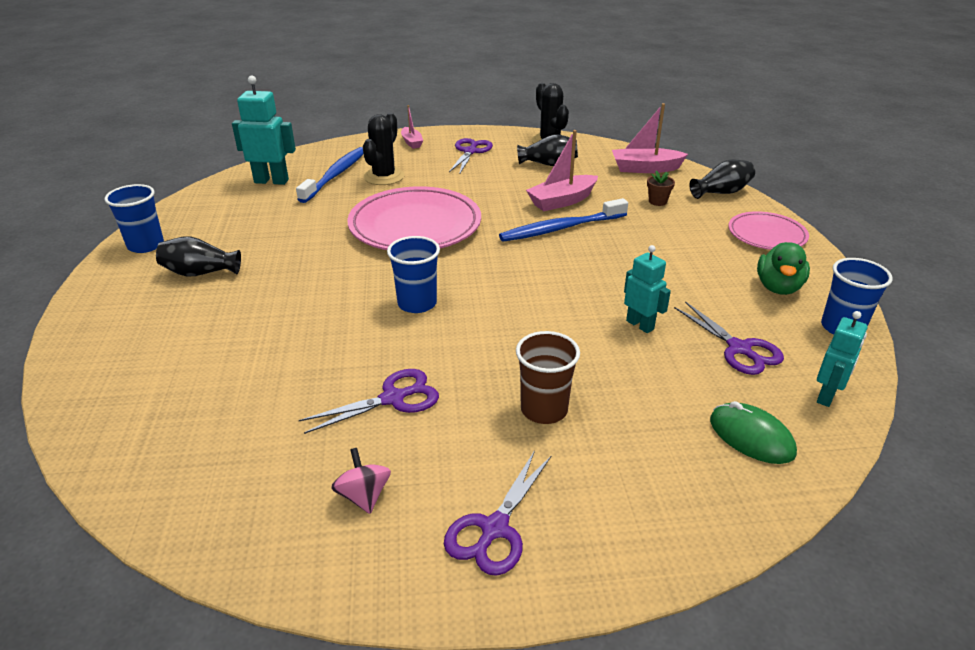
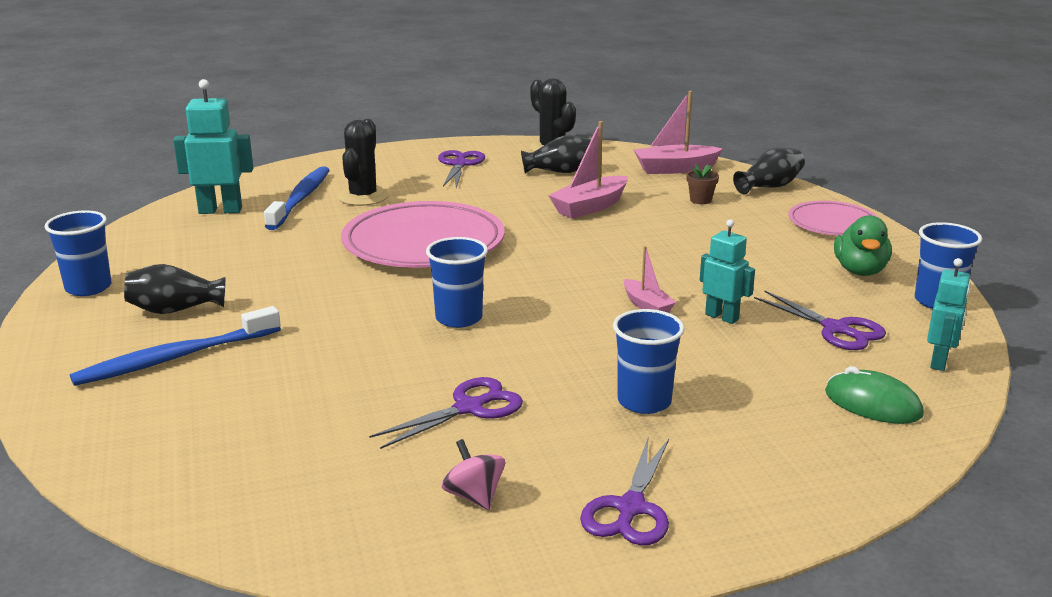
camera: 10 degrees left, 10 degrees down
(412, 142) = (382, 159): pink boat -> pink boat (646, 305)
(544, 409) = (644, 401): brown cup -> blue cup
(561, 228) = (599, 234): blue toothbrush -> blue toothbrush (175, 358)

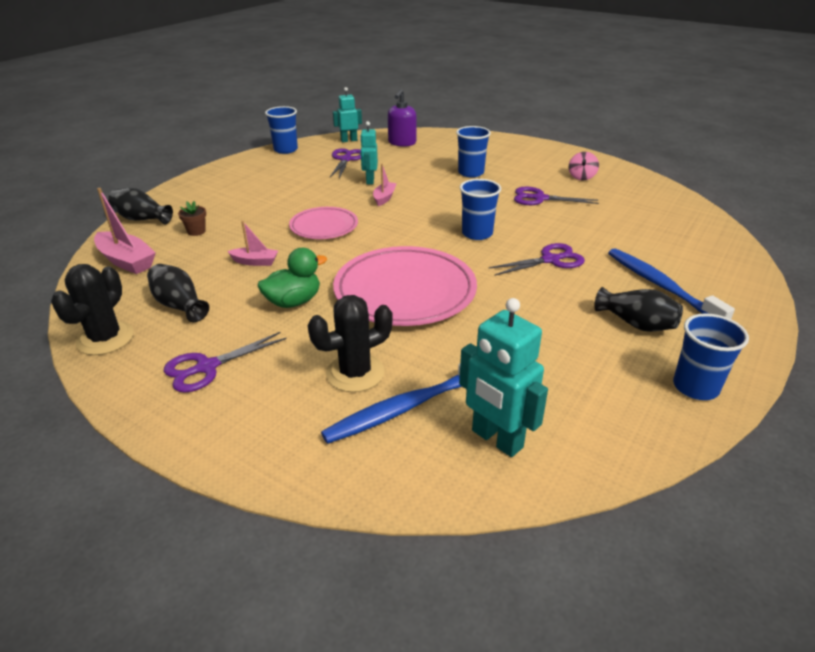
camera: 130 degrees left, 10 degrees up
(175, 358) = (660, 286): blue toothbrush -> blue toothbrush turned 135 degrees counterclockwise
(590, 207) = (255, 262): pink boat -> pink boat, size x0.59
(630, 508) = (536, 156): purple scissors -> purple scissors (550, 260)
(832, 223) = (200, 187): pink plate -> pink plate (324, 227)
(860, 271) = (268, 168): green duck -> green duck (294, 302)
(873, 403) = (402, 143): green mouse -> purple soap dispenser

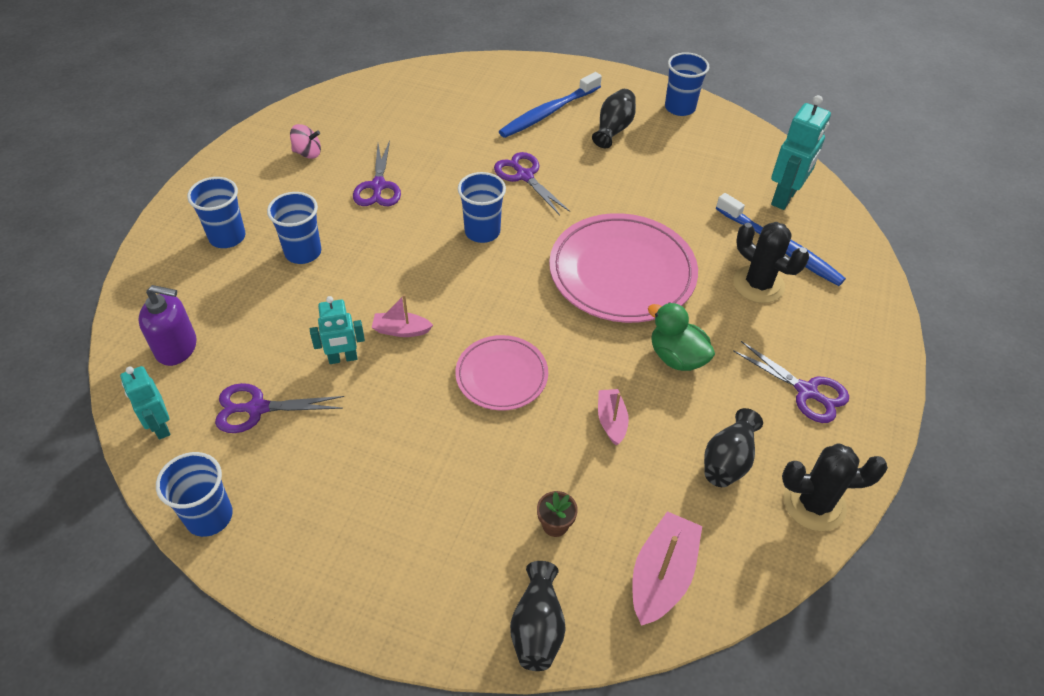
camera: 105 degrees left, 15 degrees up
(491, 153) = (227, 237): none -> blue cup

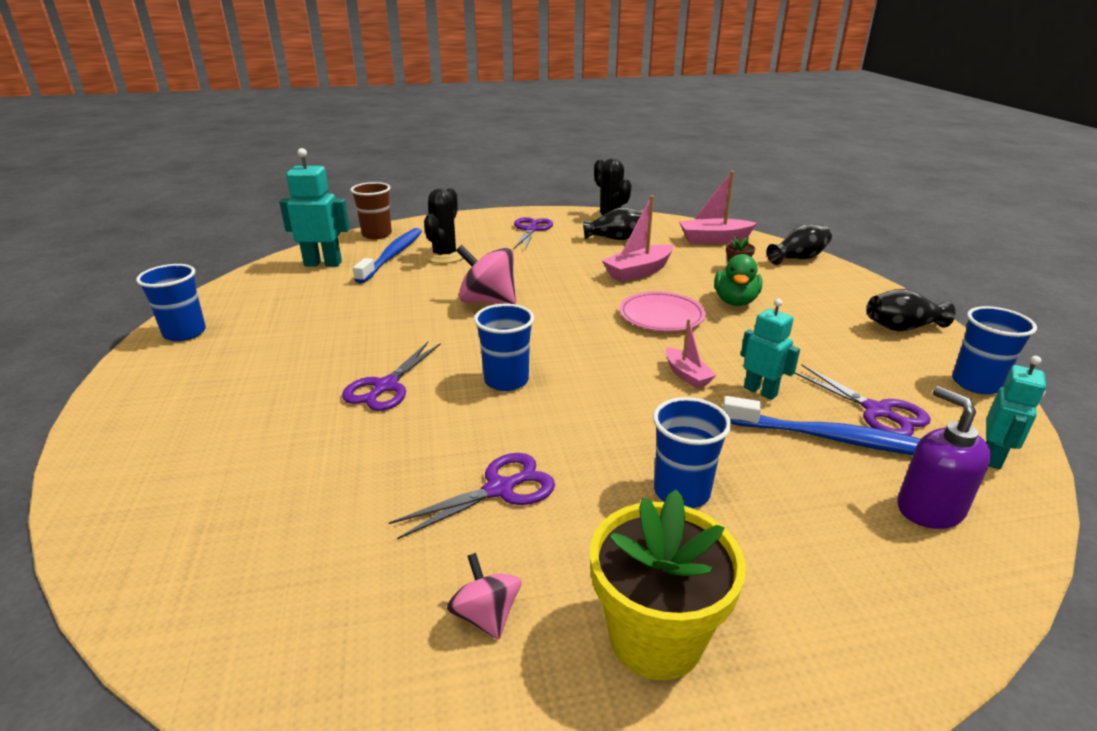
camera: 120 degrees left, 20 degrees down
(227, 237) = (750, 587): blue cup -> none
(242, 193) = (655, 637): none -> yellow flower pot
(548, 112) = (231, 412): blue toothbrush -> blue toothbrush (833, 439)
(611, 421) = (638, 272): pink boat -> pink boat, size x1.69
(613, 129) = (251, 359): black vase -> black vase (902, 328)
(622, 273) = (488, 301): pink plate -> pink spinning top
(676, 357) = (553, 265): green duck -> green duck (735, 301)
(855, 254) = (377, 234): none -> brown cup

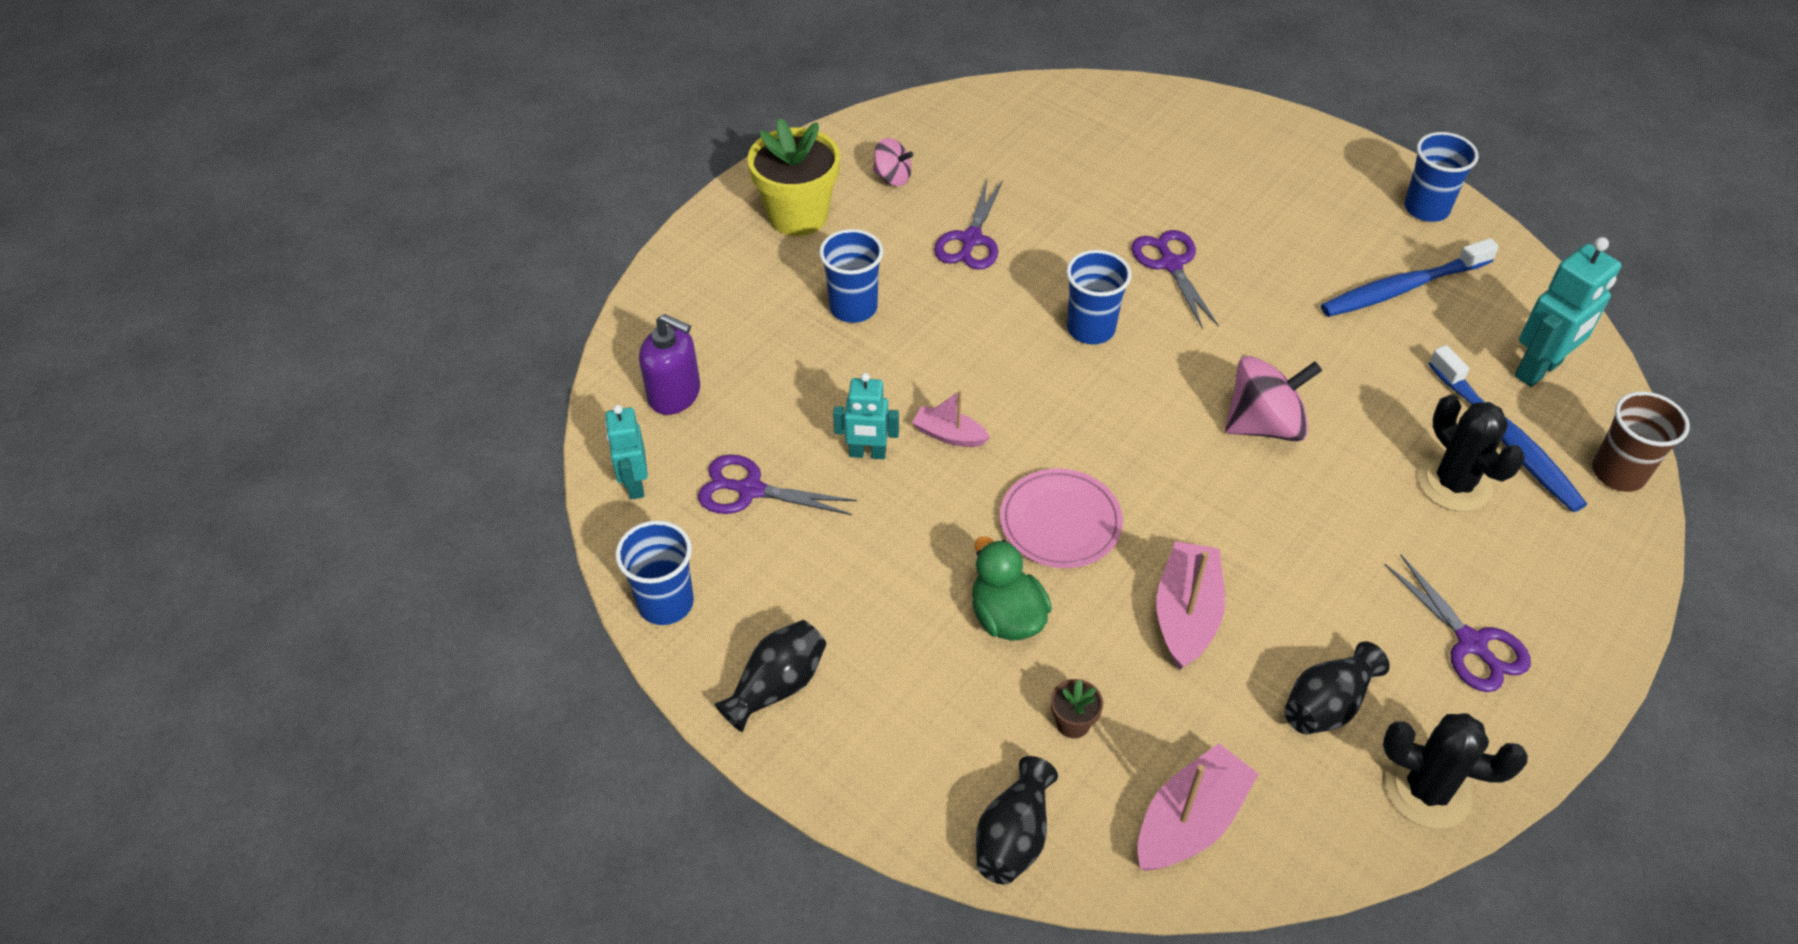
camera: 140 degrees right, 20 degrees up
(833, 439) = (773, 428): blue toothbrush -> blue toothbrush (1402, 288)

